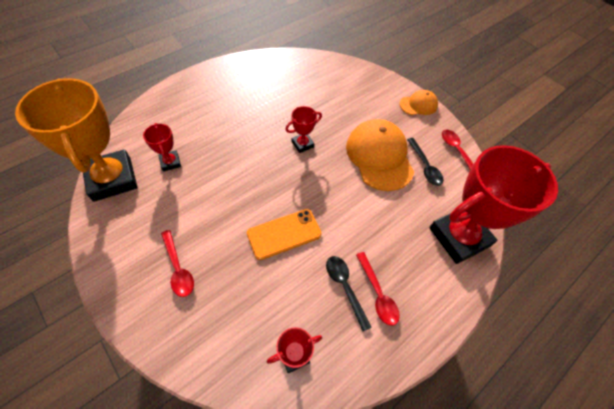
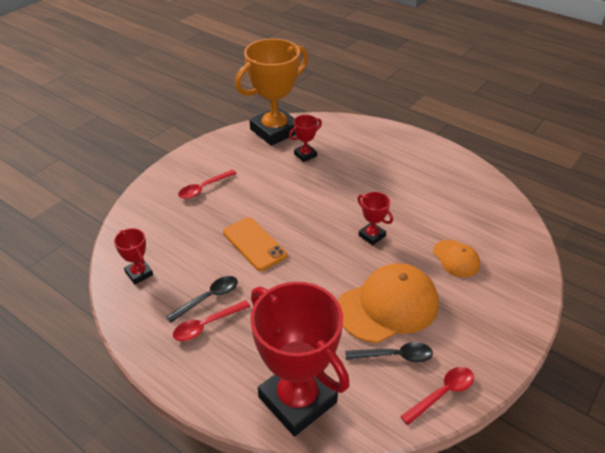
camera: 80 degrees right, 15 degrees down
(418, 105) = (508, 340): orange cap -> orange cap (456, 258)
(425, 166) = (395, 356): black spoon -> black spoon turned 150 degrees counterclockwise

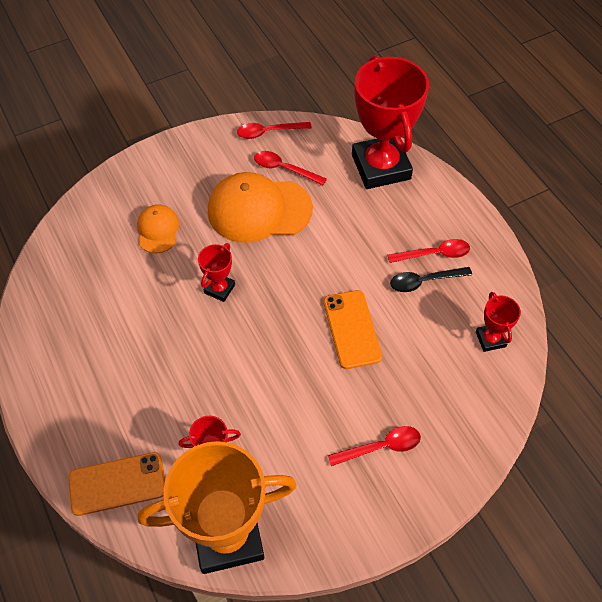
camera: 155 degrees left, 15 degrees up
(350, 131) = (117, 484): none -> orange phone
(372, 235) = (219, 289): red trophy -> red trophy turned 45 degrees clockwise
(395, 356) = (284, 169): black spoon -> red spoon

